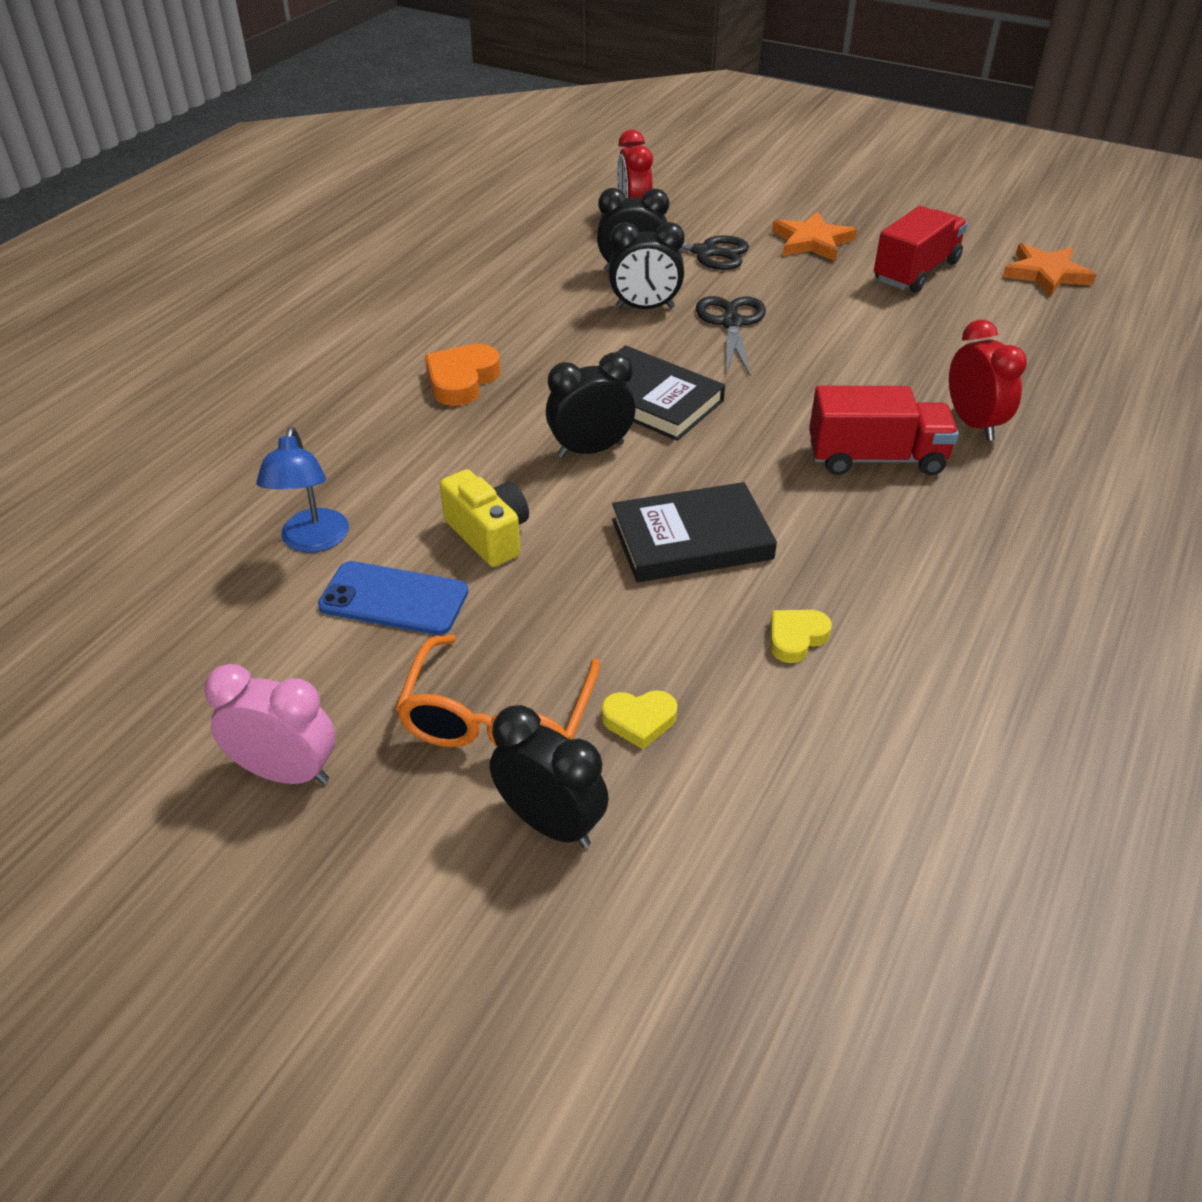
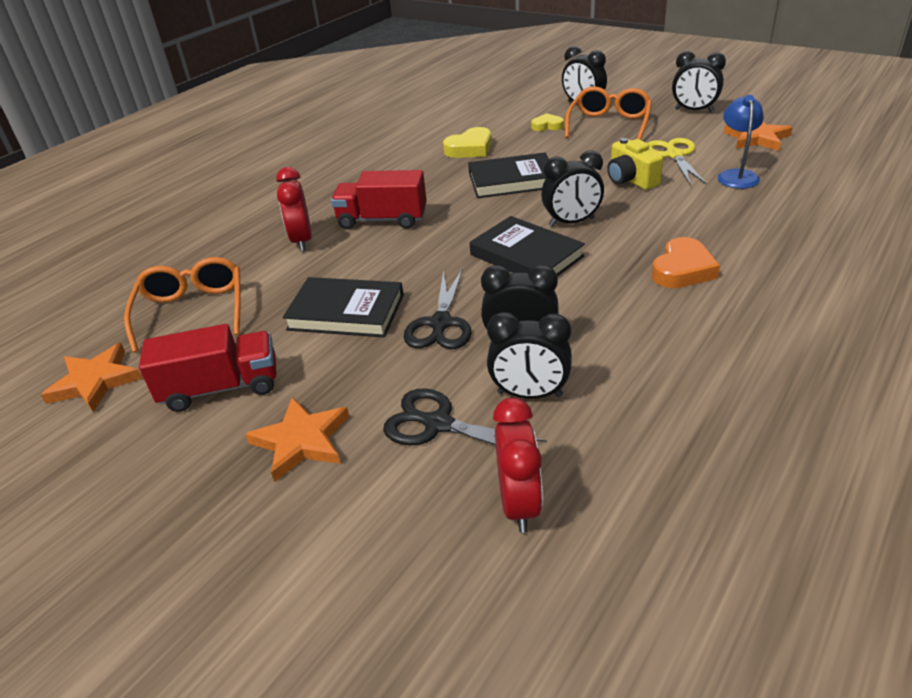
camera: 170 degrees left, 5 degrees down
(214, 649) = (756, 138): none -> orange star
(286, 772) = (694, 110): pink clock -> black clock
(394, 599) = (674, 155): blue phone -> yellow scissors
(796, 638) = (470, 148): yellow heart -> yellow heart, size x1.58
(842, 333) = (346, 312): none -> black book
(916, 271) = (221, 387): red truck -> red truck turned 150 degrees counterclockwise
(1024, 334) = (192, 311): none -> orange glasses

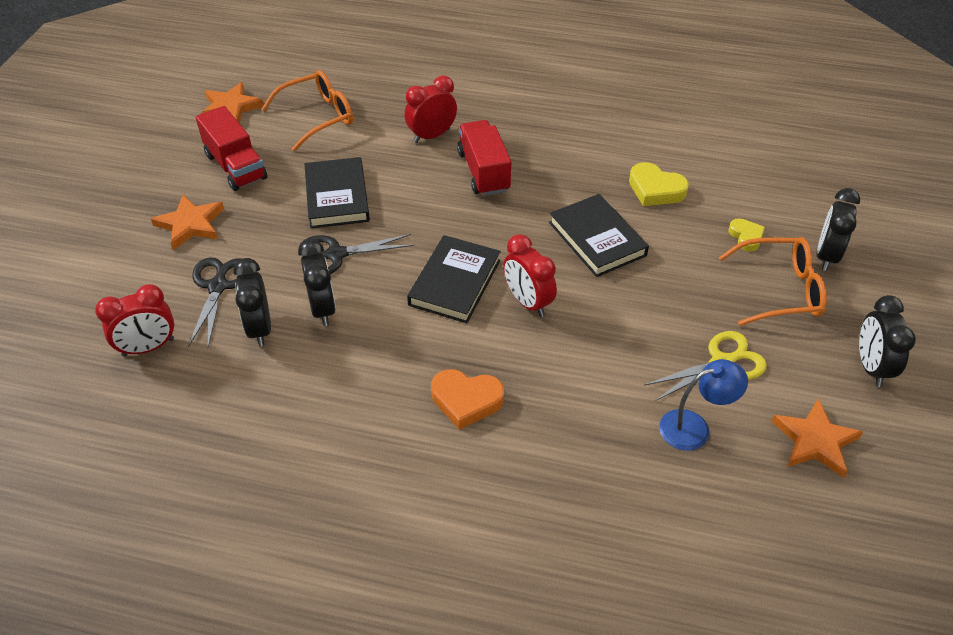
camera: 65 degrees right, 10 degrees up
(571, 222) = (527, 302): black clock -> red clock
(630, 180) = (640, 333): yellow camera -> none

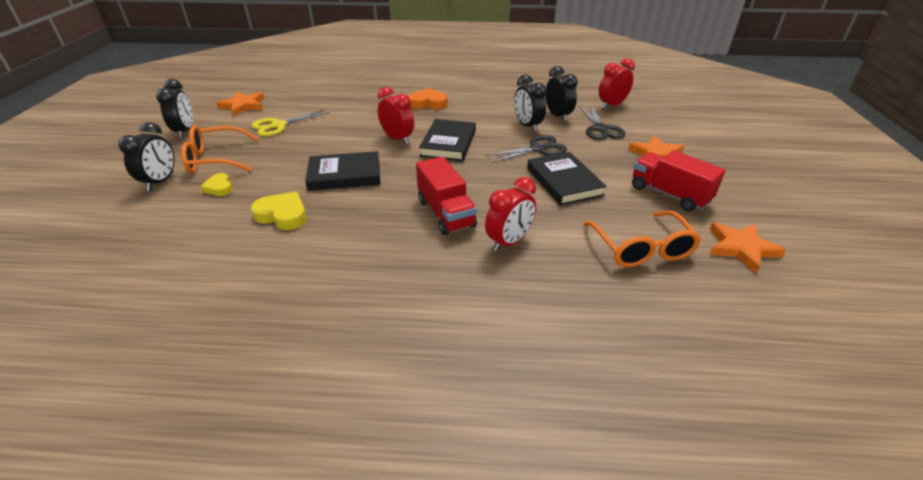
camera: 170 degrees right, 10 degrees down
(317, 117) = (641, 248): orange glasses -> orange glasses turned 60 degrees counterclockwise
(597, 239) = (345, 175): black book -> black book turned 60 degrees counterclockwise
(694, 427) = (306, 105): blue lamp -> none

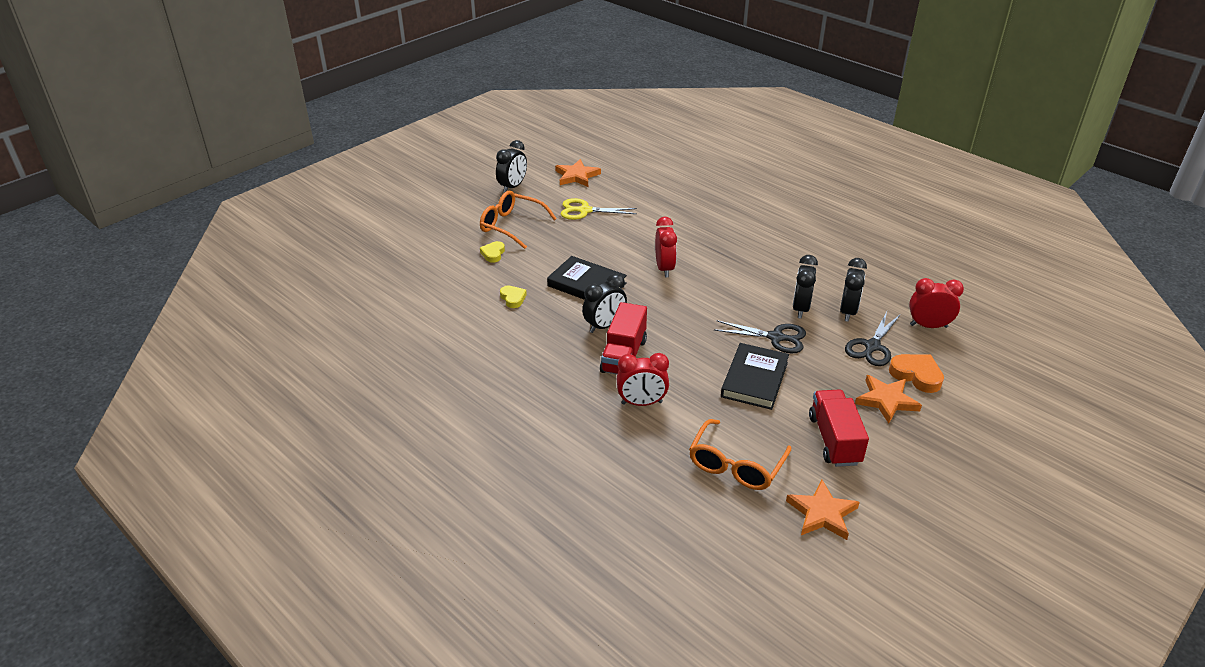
camera: 40 degrees right, 0 degrees up
(161, 182) = (461, 230): black clock -> black clock (604, 326)
(283, 215) = (513, 298): yellow heart -> yellow heart, size x0.63
(428, 103) = (737, 240): orange heart -> orange heart (916, 375)
(448, 143) = (702, 293): black book -> none

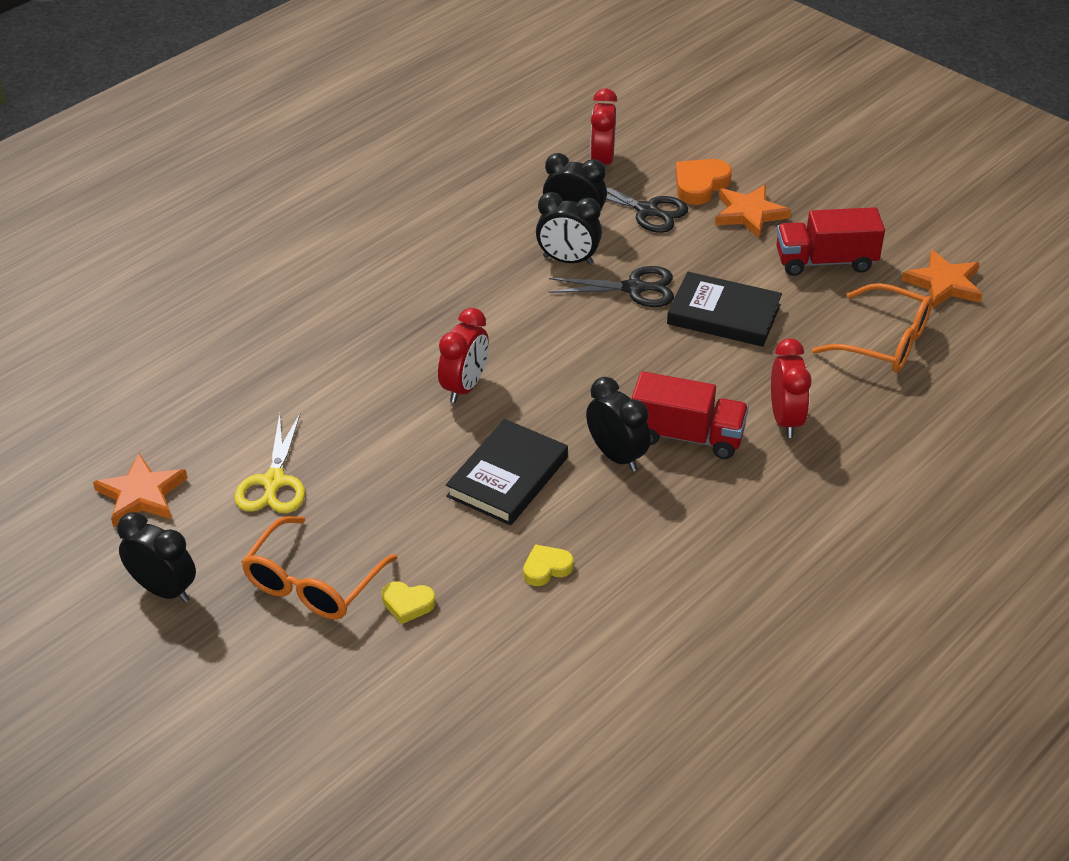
camera: 90 degrees left, 5 degrees up
(664, 268) = (465, 387): red clock -> red clock turned 120 degrees clockwise
(776, 337) = (634, 288): black scissors -> black scissors turned 75 degrees clockwise

